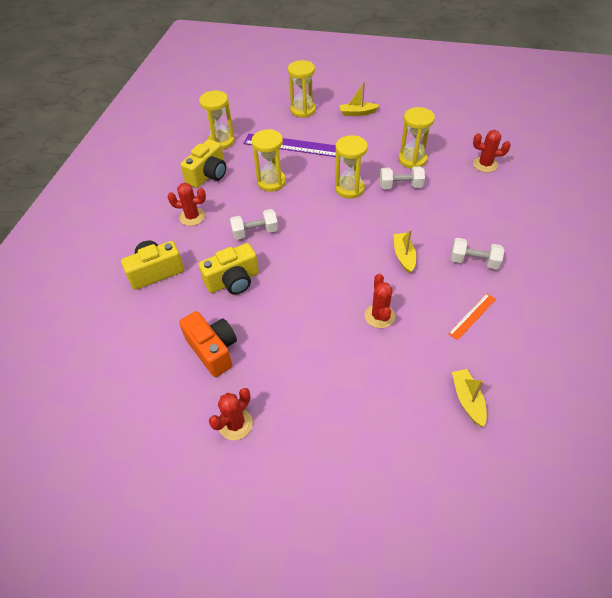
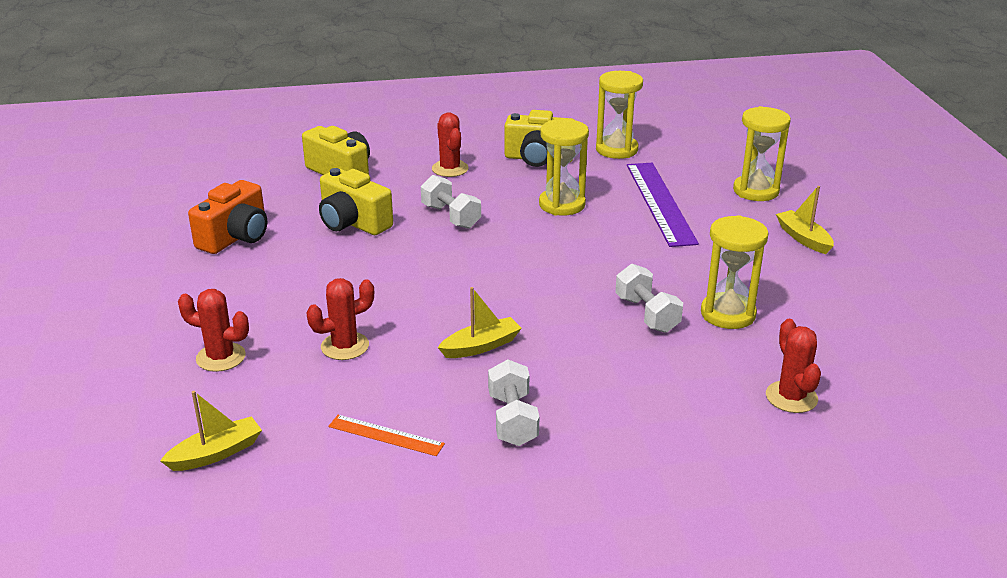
camera: 65 degrees right, 20 degrees down
(235, 424) = (133, 277): red cactus -> red cactus (221, 357)
(349, 188) = (600, 269): yellow hourglass -> none

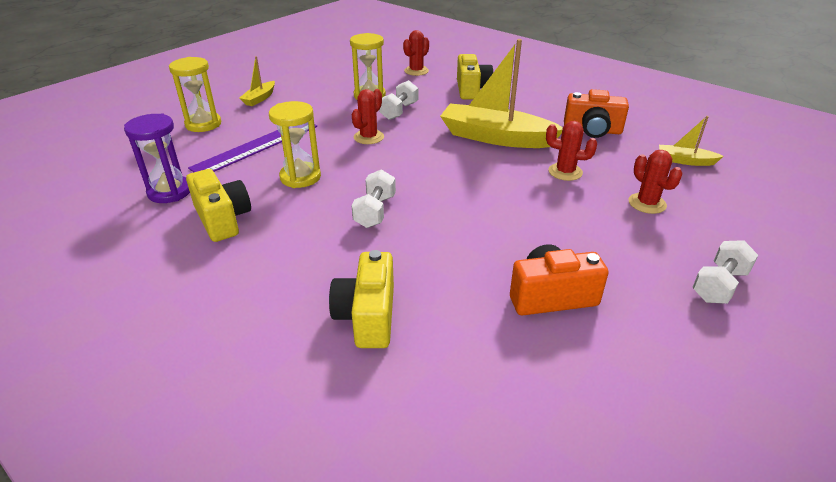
camera: 130 degrees left, 5 degrees up
(353, 223) = (444, 250): yellow camera -> yellow camera (471, 90)
(386, 435) = (592, 130): orange ruler -> orange camera
(450, 169) = (290, 254): red cactus -> red cactus (368, 137)
(481, 346) = (496, 137): yellow boat -> yellow boat, size x2.14
(513, 420) = (529, 111): white dumbbell -> white dumbbell (719, 285)
(616, 149) = (170, 192): yellow hourglass -> purple hourglass

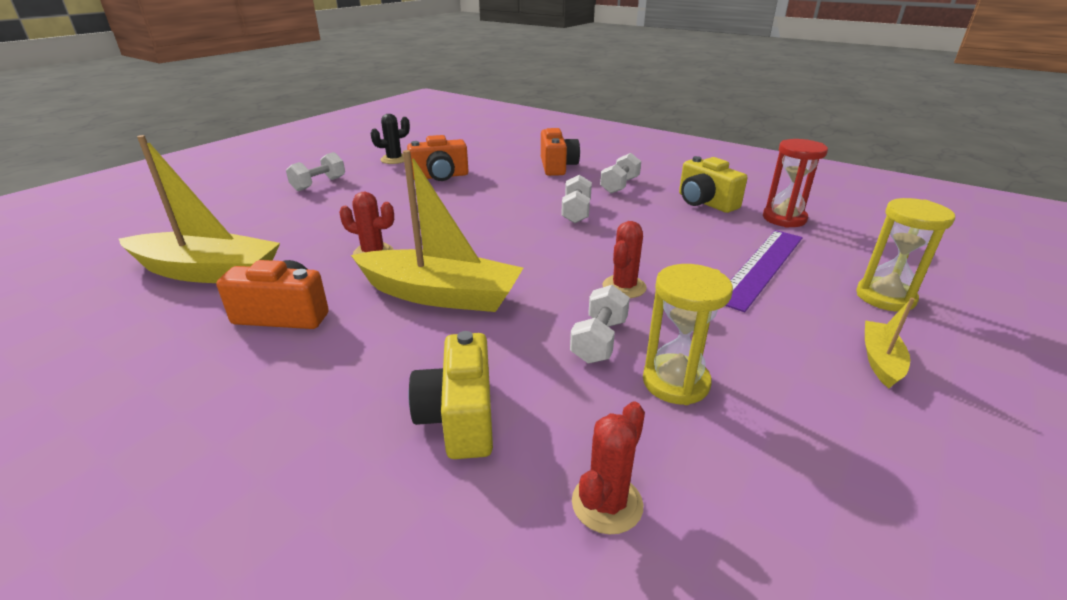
camera: 175 degrees right, 5 degrees down
(170, 192) = (784, 218): purple hourglass -> red hourglass
(299, 258) = (619, 185): none -> white dumbbell
(300, 177) = (670, 236): yellow hourglass -> none
(367, 316) = (557, 166): yellow camera -> orange camera
(647, 203) = (312, 227): red cactus -> none
(657, 362) = (394, 159): none -> black cactus
(685, 161) = (207, 272): yellow boat -> yellow boat, size x2.14

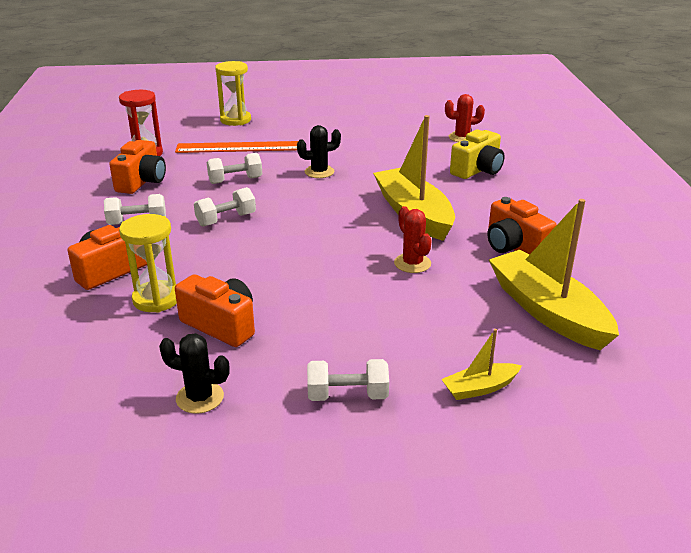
camera: 130 degrees left, 0 degrees up
(599, 340) = (380, 163): white dumbbell -> white dumbbell (235, 180)
(624, 287) = (319, 172): red cactus -> black cactus
(675, 382) = (382, 143): yellow hourglass -> yellow hourglass (156, 299)
(705, 202) = (142, 182): yellow camera -> orange camera
(761, 267) = (238, 147): purple ruler -> orange ruler
(880, 360) = (301, 116): yellow boat -> yellow boat (480, 388)

